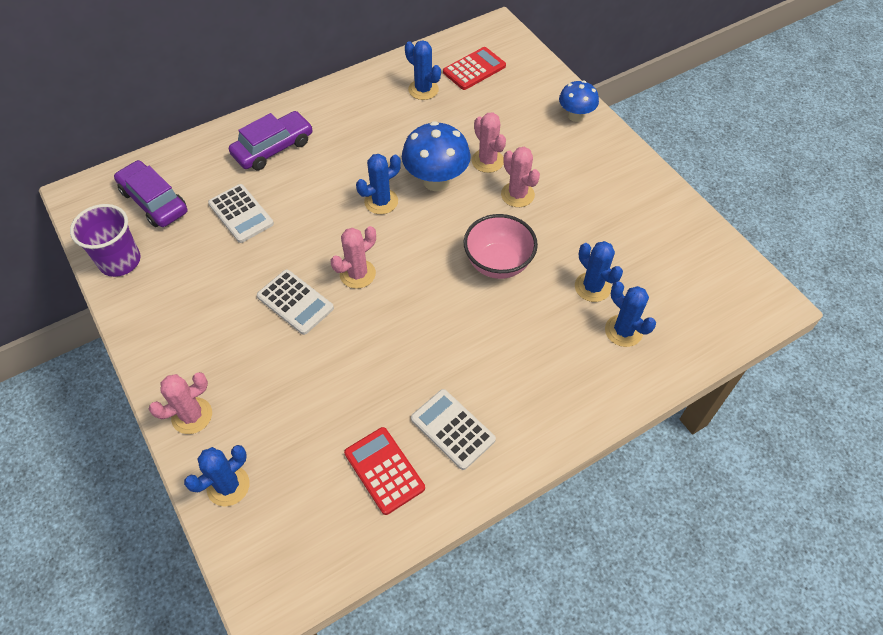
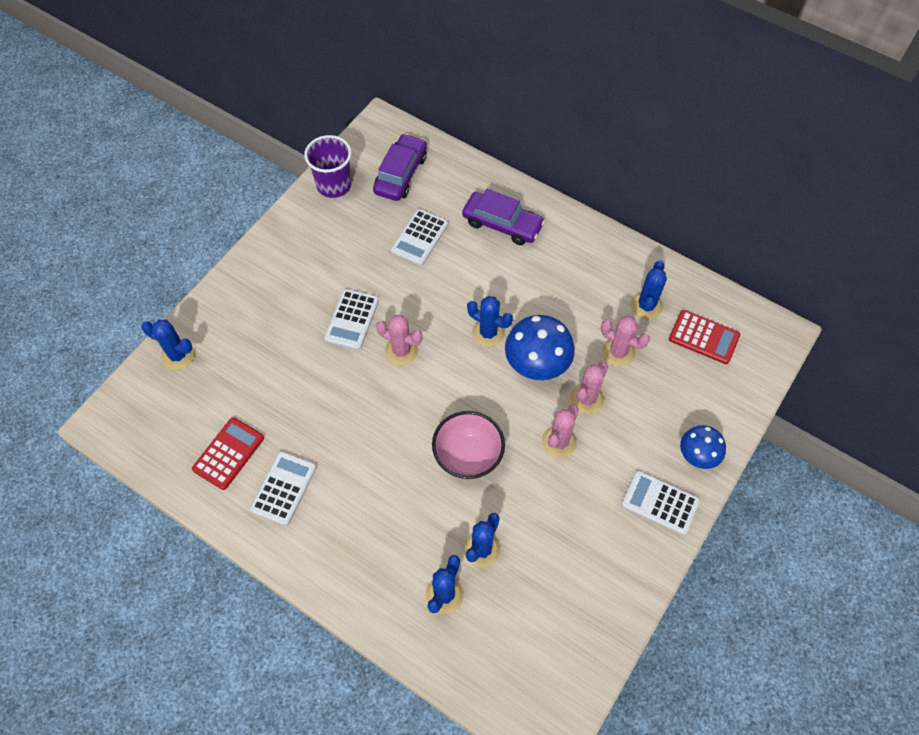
camera: 65 degrees right, 5 degrees up
(192, 416) = (223, 303): pink cactus -> pink cactus (618, 352)
(604, 154) = (660, 503): none -> white calculator

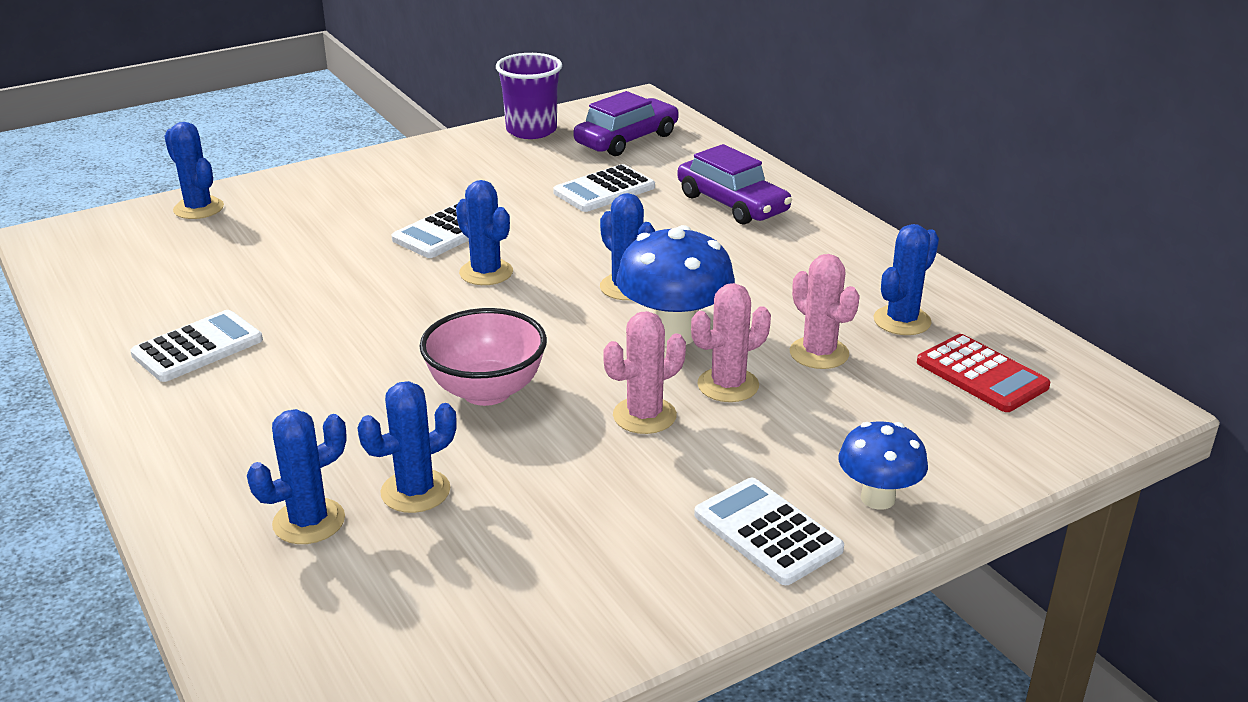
camera: 25 degrees right, 30 degrees down
(228, 453) = (164, 299): red calculator -> none
(401, 351) = (486, 272): pink cactus -> blue cactus

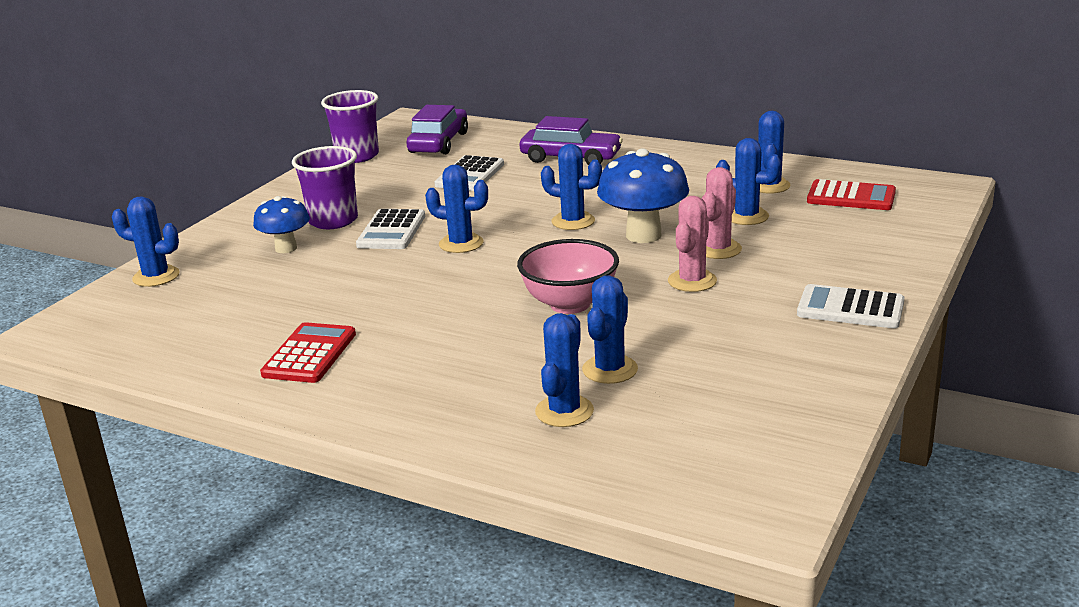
camera: 30 degrees left, 5 degrees down
(197, 347) = (309, 354): white calculator -> red calculator
(413, 200) = (333, 221): none -> purple cup
(819, 353) = (746, 216): pink cactus -> blue cactus
(877, 498) = (884, 271): blue mushroom -> blue mushroom (286, 248)

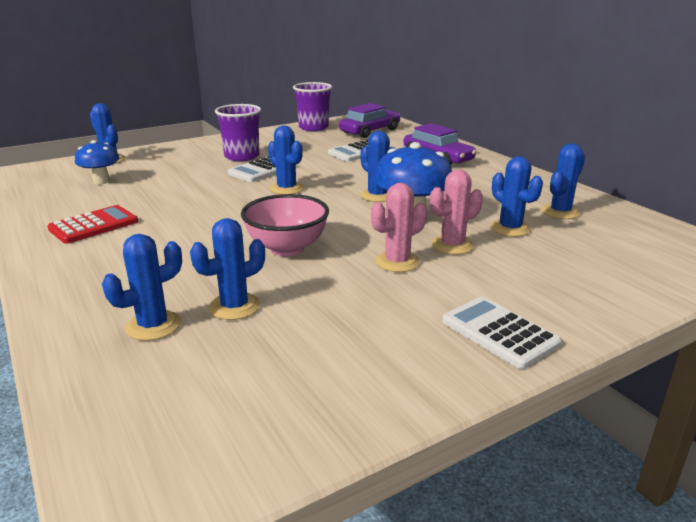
camera: 30 degrees right, 0 degrees up
(286, 248) = (192, 164): blue mushroom -> blue mushroom (101, 181)
(851, 197) = (624, 239): red calculator -> none

